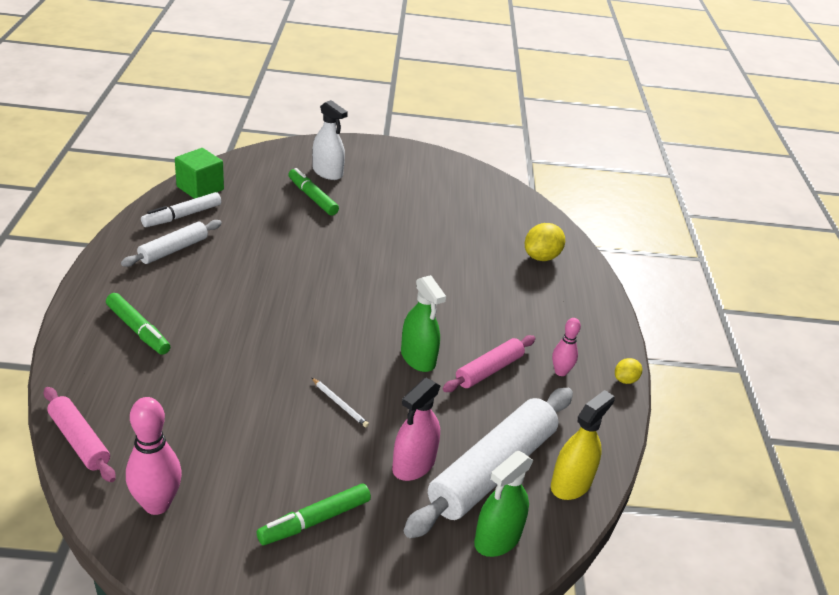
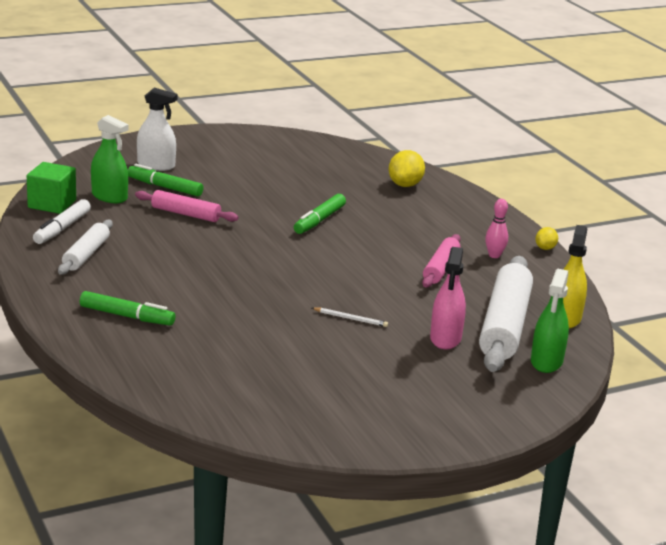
camera: 25 degrees left, 10 degrees down
(79, 441) = (170, 397): pink rolling pin -> pink rolling pin (186, 214)
(157, 504) = (281, 414): pink bowling pin -> none
(315, 521) = (410, 389): green marker -> green marker (319, 220)
(418, 358) = (379, 275): green spray bottle -> green spray bottle (109, 197)

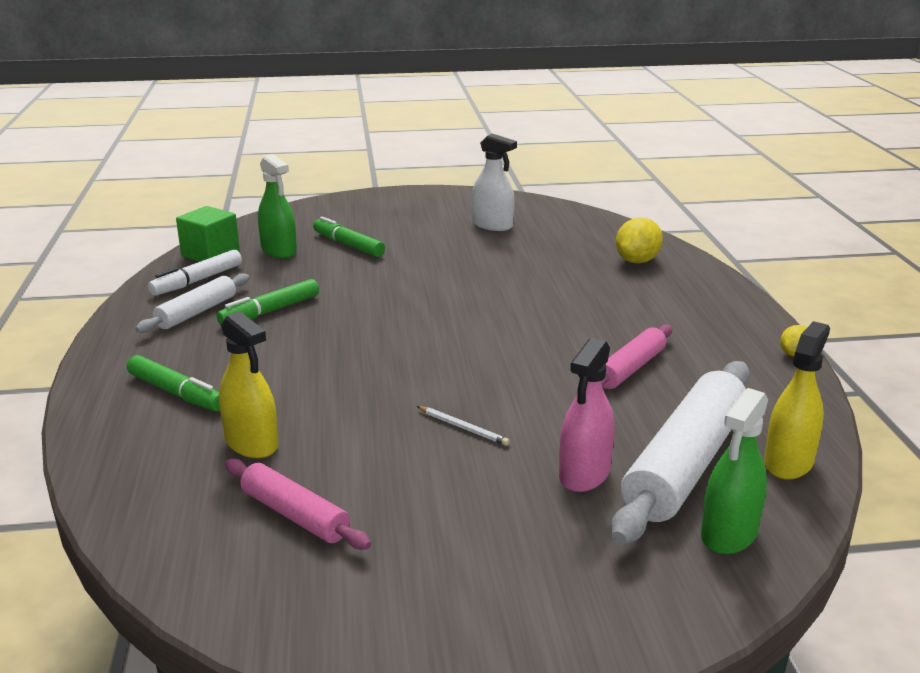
camera: 20 degrees right, 0 degrees up
(156, 165) = (357, 222): white spray bottle -> white spray bottle (492, 225)
(186, 214) = (348, 275): pink rolling pin -> pink rolling pin (294, 515)
(212, 344) = (251, 443): none -> yellow spray bottle
(319, 220) = (504, 294): green marker -> green marker (270, 311)
(494, 255) = (715, 358): pink bowling pin -> none

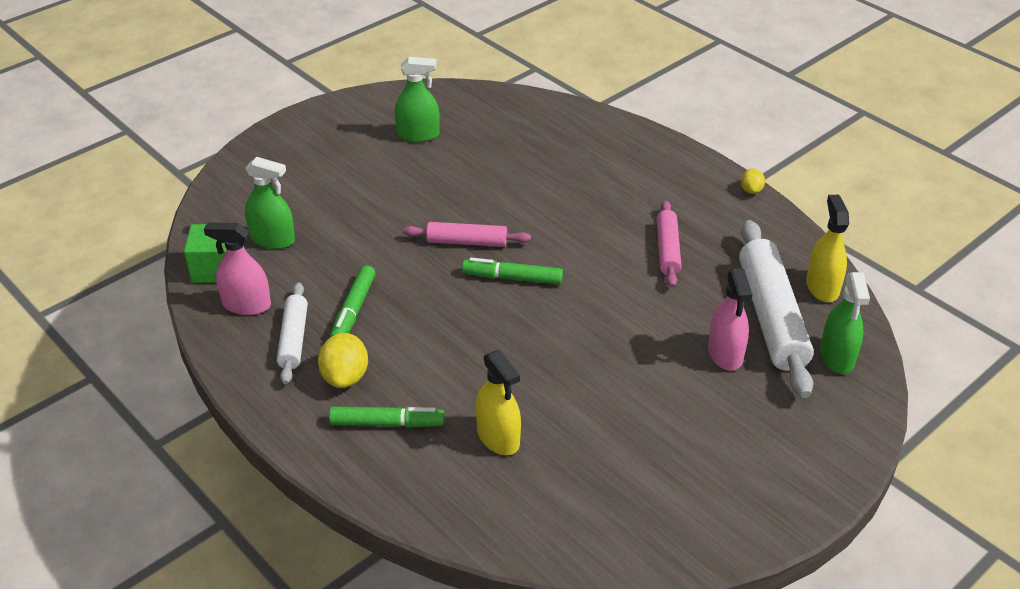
camera: 35 degrees left, 15 degrees up
(197, 281) = (246, 305): white marker -> pink spray bottle
(251, 443) = (498, 437): yellow spray bottle -> yellow spray bottle turned 45 degrees clockwise
(294, 515) = (595, 476): pink rolling pin -> pink rolling pin (467, 242)
(348, 245) = (325, 208): green marker -> green marker (512, 278)
(463, 428) = (618, 353): white pencil -> none
(492, 225) = (418, 135): white spray bottle -> green spray bottle
(637, 261) = (569, 135): yellow lemon -> yellow lemon (345, 377)

